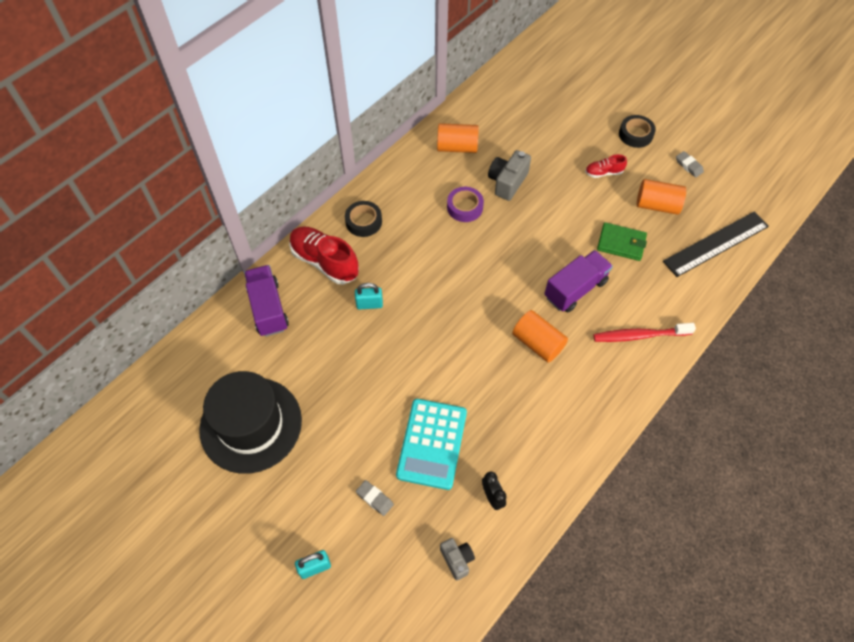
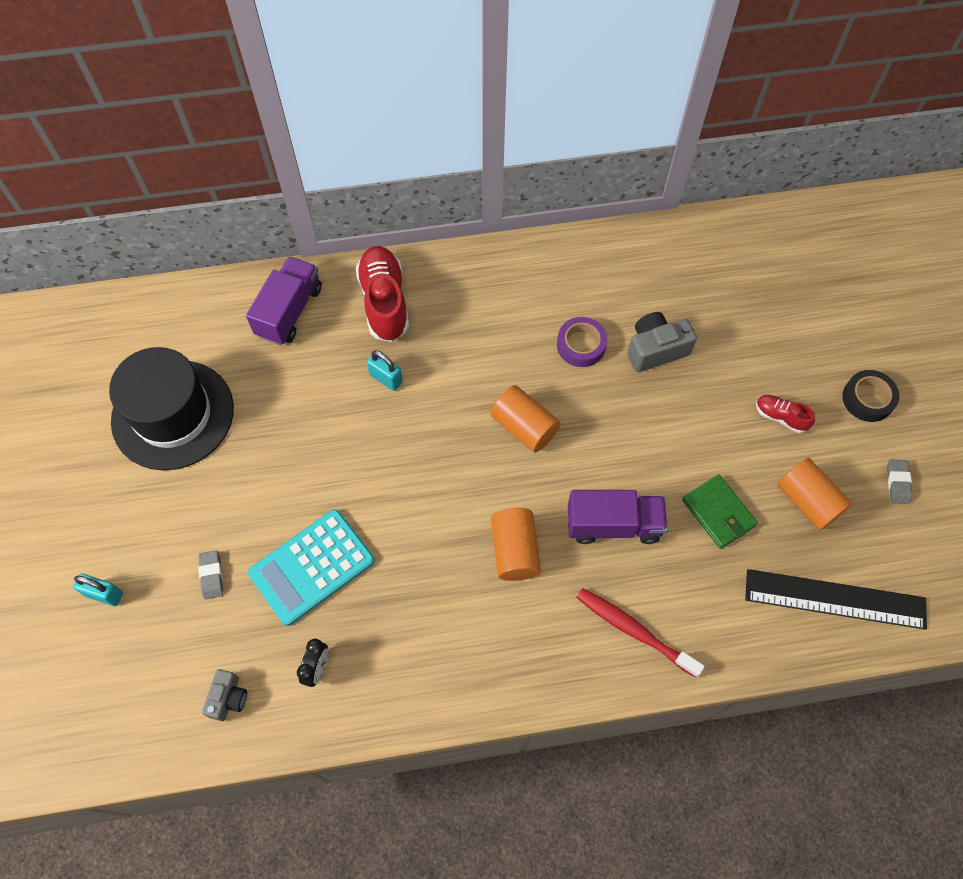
camera: 40 degrees right, 5 degrees up
(363, 222) = (461, 286): black tape -> none
(457, 147) = (638, 271): orange cylinder -> orange cylinder (524, 427)

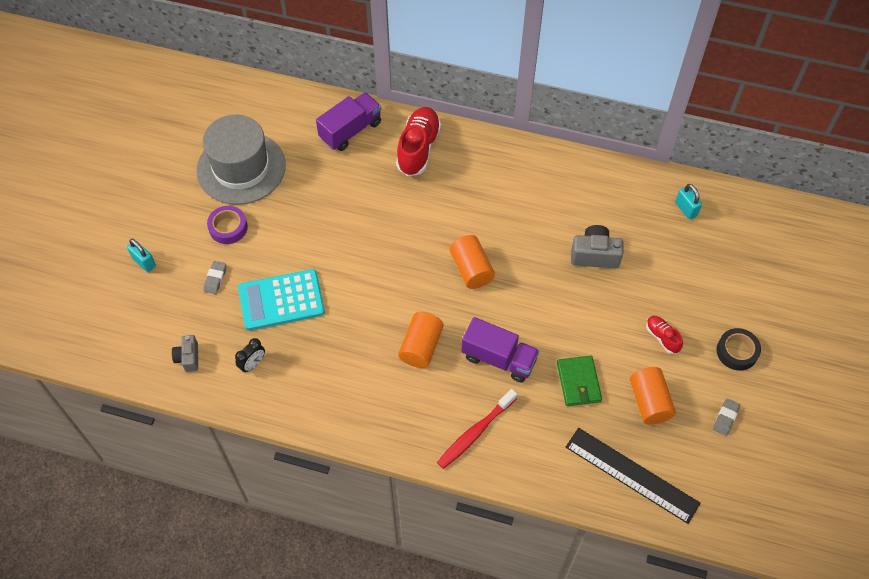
camera: 25 degrees right, 5 degrees down
(173, 414) = (241, 168): black hat -> grey hat
(228, 698) = (188, 358): grey camera -> grey camera turned 135 degrees clockwise
(386, 378) = (393, 200): turquoise padlock -> turquoise padlock (686, 209)
(581, 345) = (542, 231): purple tape -> purple tape (228, 227)
(634, 631) = (475, 433): red toothbrush -> red toothbrush turned 105 degrees counterclockwise

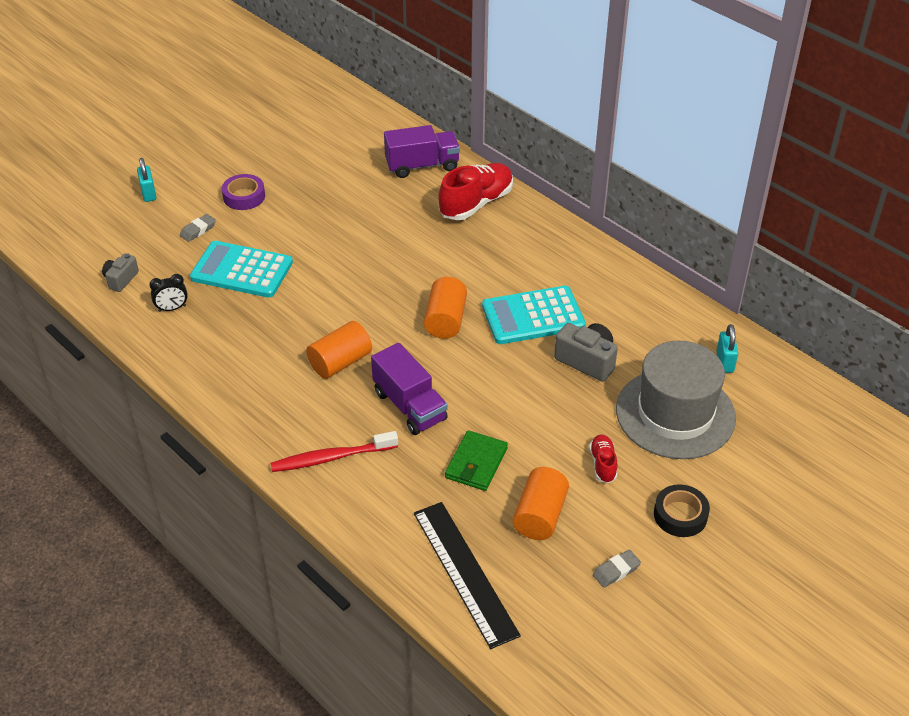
camera: 30 degrees right, 15 degrees down
(241, 168) = (295, 157): grey hat -> grey hat (675, 413)
(531, 234) = (533, 316): none -> turquoise calculator

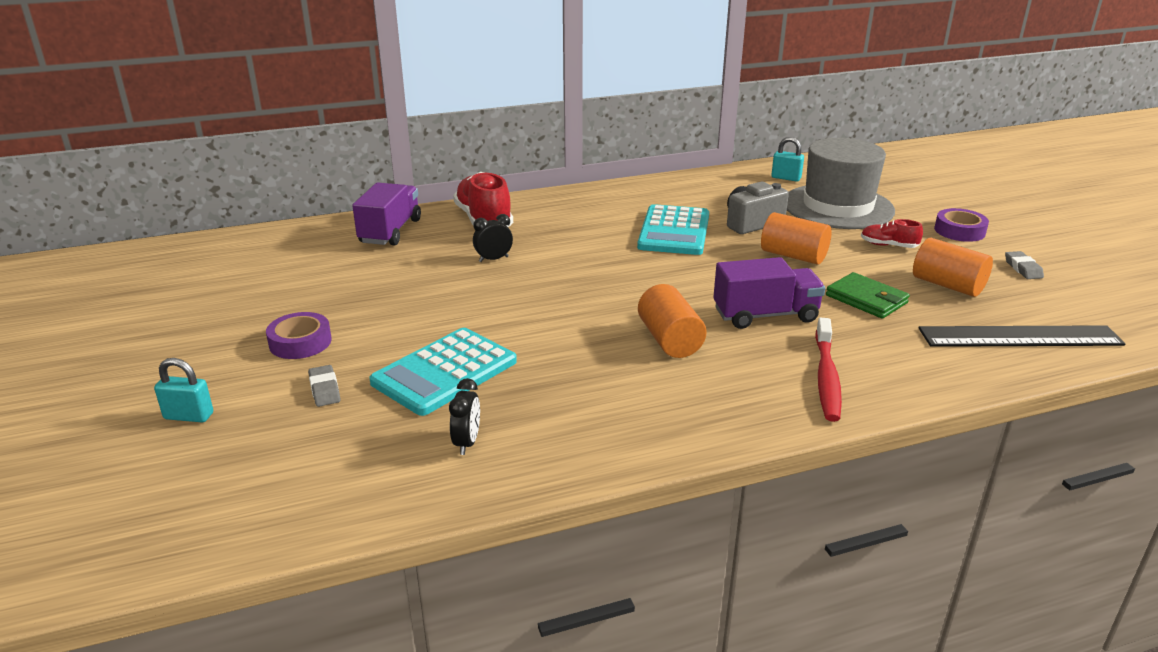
camera: 65 degrees left, 15 degrees down
(121, 279) = (355, 479): grey camera -> none
(411, 233) = (493, 259): none -> black clock
(445, 320) = (646, 270): orange cylinder -> orange cylinder (793, 256)
(680, 515) = (959, 231): black tape -> purple tape

